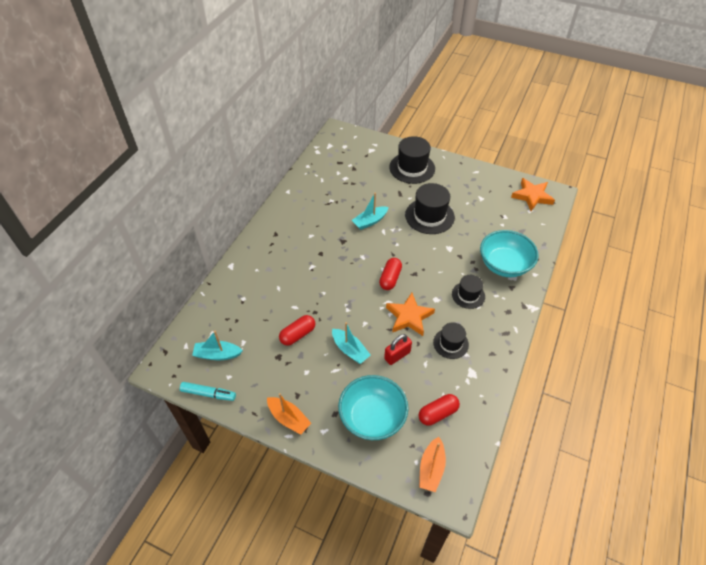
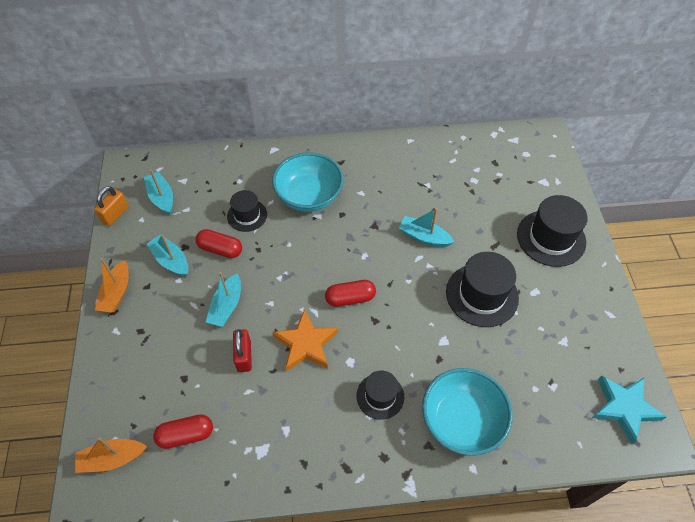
camera: 60 degrees right, 5 degrees up
(208, 393) = (115, 214): turquoise marker -> orange padlock
(284, 370) = (171, 260): none -> turquoise boat
(372, 417) = (151, 369): turquoise bowl -> turquoise bowl (309, 196)
(397, 355) = (244, 356): red padlock -> red padlock turned 60 degrees clockwise
(438, 413) = (186, 435): red capsule -> red capsule turned 45 degrees counterclockwise
(450, 343) = (292, 407): black hat -> black hat (247, 215)
(532, 196) = (624, 408): orange star -> turquoise star

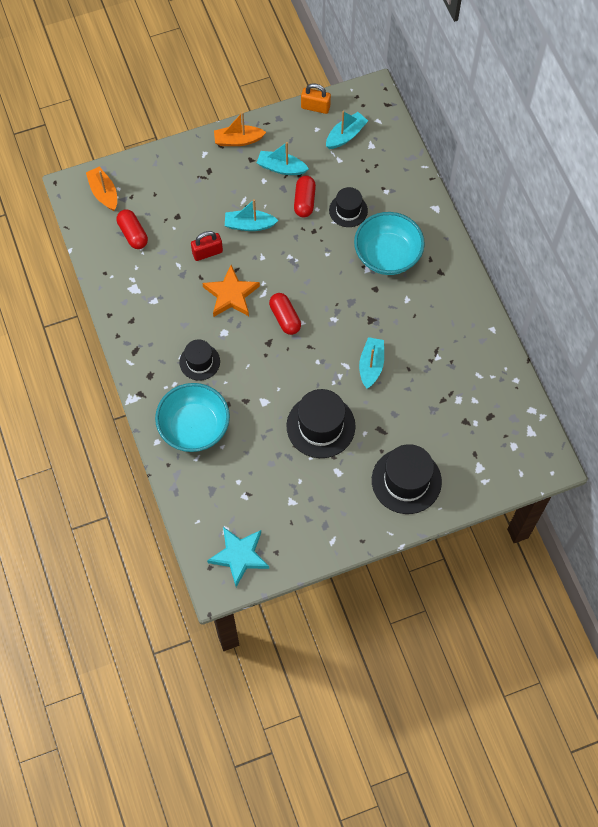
camera: 75 degrees right, 10 degrees up
(171, 260) = (281, 168): turquoise boat -> turquoise boat turned 105 degrees counterclockwise

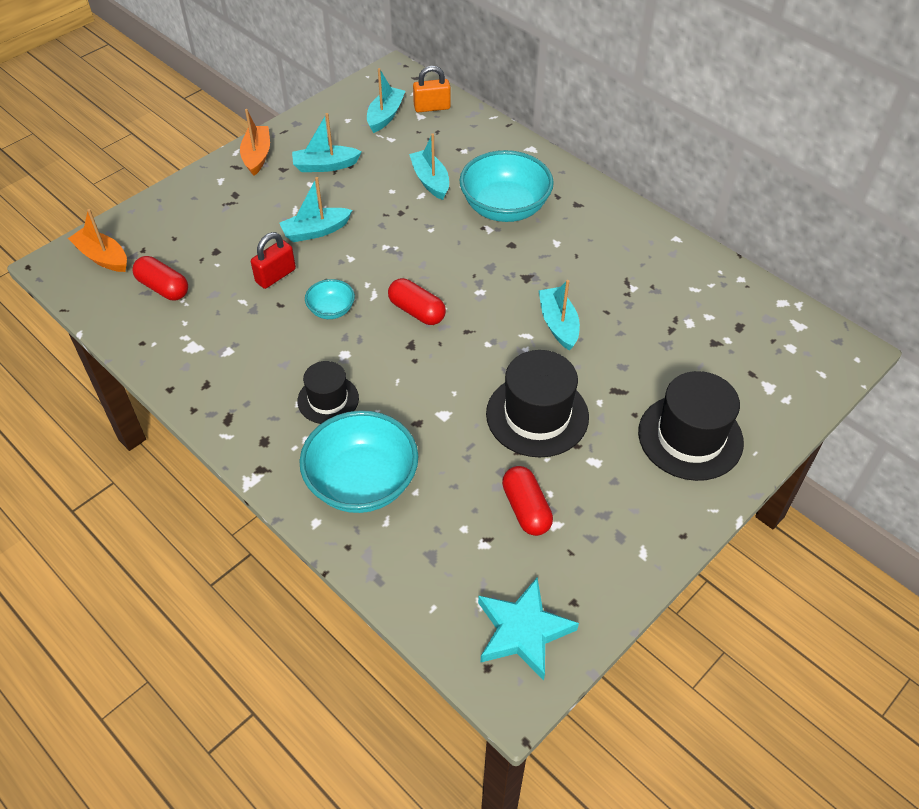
camera: 25 degrees left, 15 degrees down
(231, 295) = (331, 310): orange star -> turquoise bowl
(238, 140) = (257, 156): orange boat -> orange boat turned 120 degrees clockwise
(304, 201) = (372, 188): red capsule -> red capsule (526, 509)
(315, 107) = (334, 102): orange padlock -> orange padlock (432, 107)
(348, 210) = (430, 181): black hat -> turquoise boat

